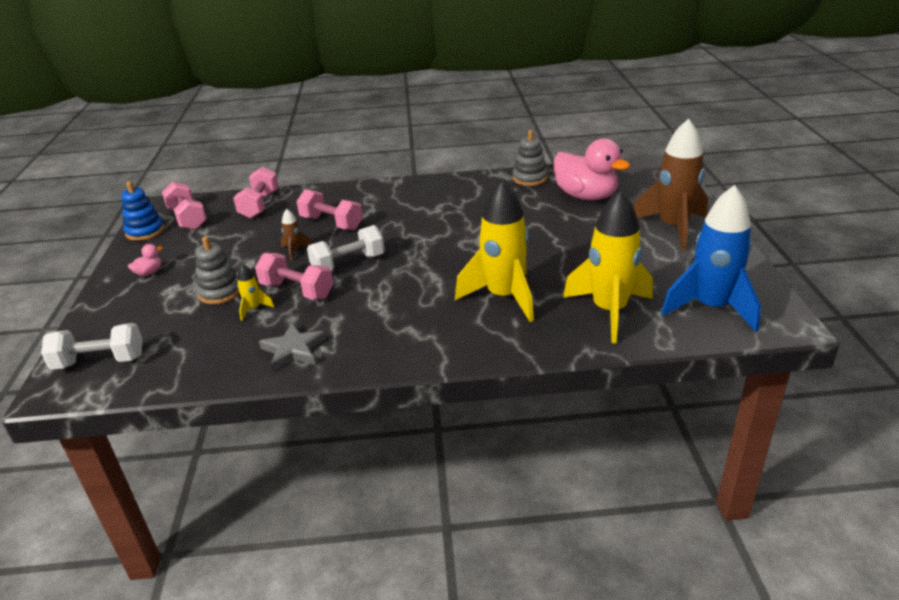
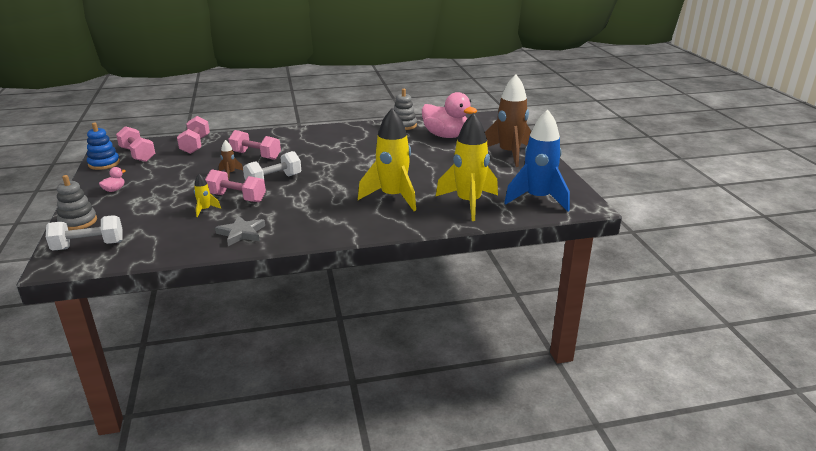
camera: 10 degrees left, 5 degrees down
(220, 292) = (176, 200): grey stacking toy -> grey stacking toy (78, 222)

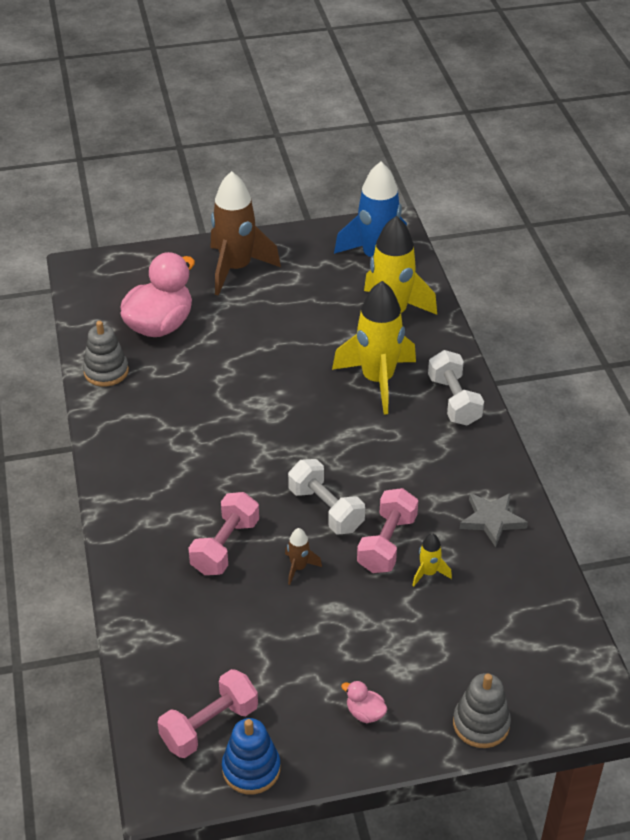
camera: 90 degrees left, 15 degrees up
(89, 246) = (549, 683): white dumbbell -> white dumbbell (454, 401)
(195, 145) = (168, 644): pink dumbbell -> none

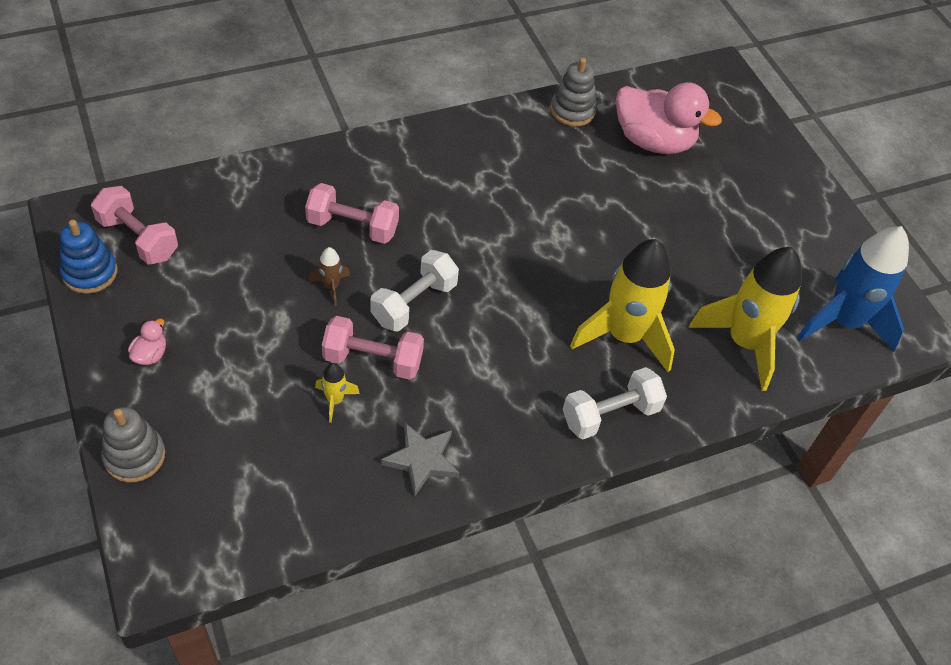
camera: 75 degrees right, 10 degrees up
(236, 269) = (769, 192): brown rocket -> none

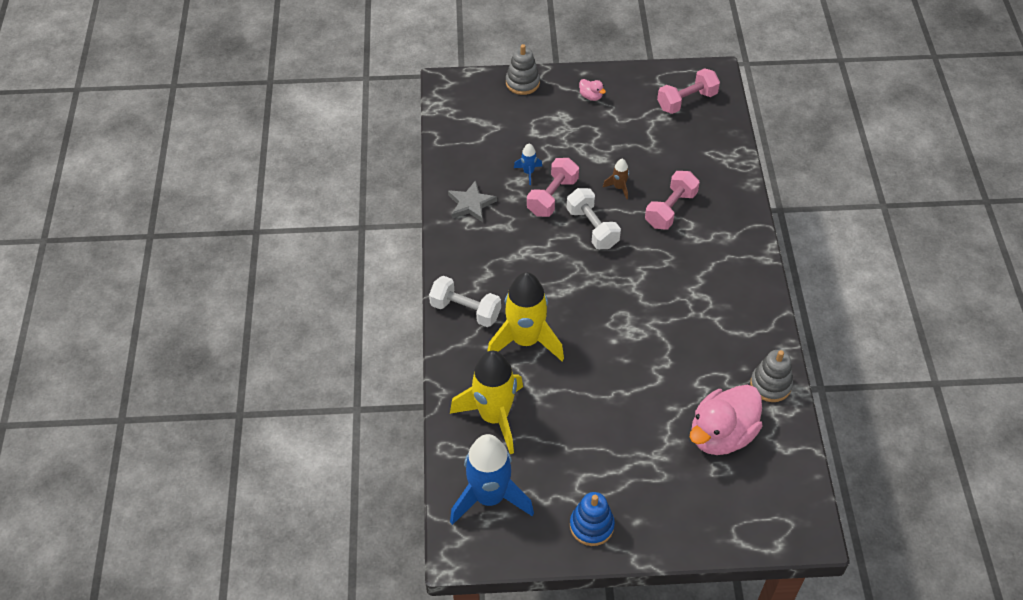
camera: 115 degrees right, 0 degrees up
(90, 273) = (663, 77): blue stacking toy -> blue stacking toy (591, 526)
(335, 400) = (528, 172): yellow rocket -> blue rocket
(610, 414) = (465, 310): white dumbbell -> white dumbbell turned 60 degrees counterclockwise

